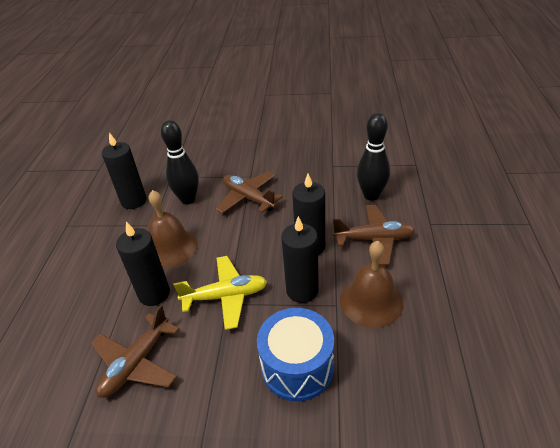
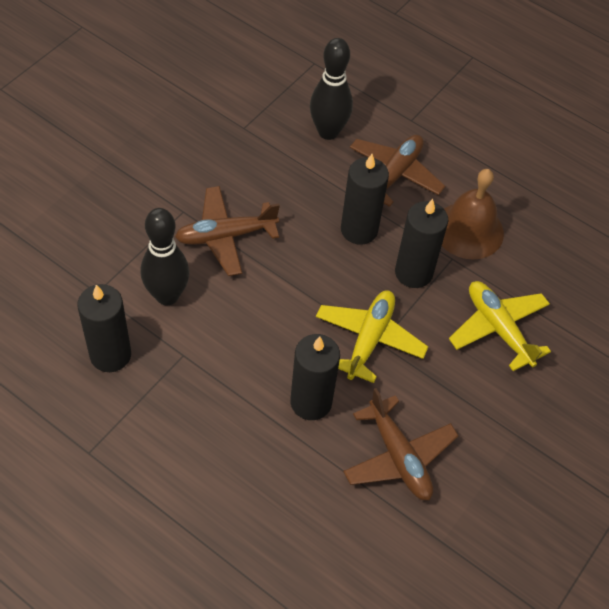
camera: 65 degrees left, 15 degrees up
(170, 247) = (245, 354): brown bell -> none
(297, 367) = (498, 329): blue drum -> yellow plane

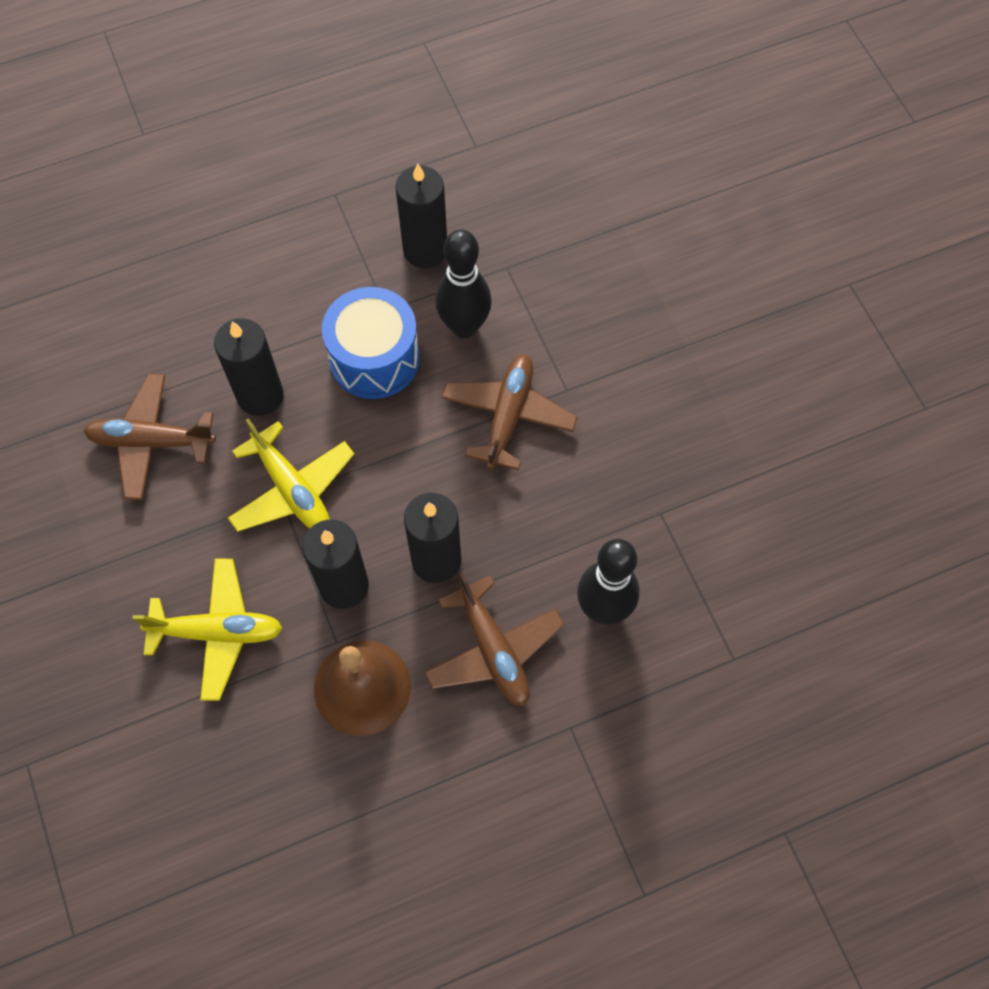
camera: 125 degrees right, 10 degrees up
(231, 341) = (374, 358): none -> blue drum

